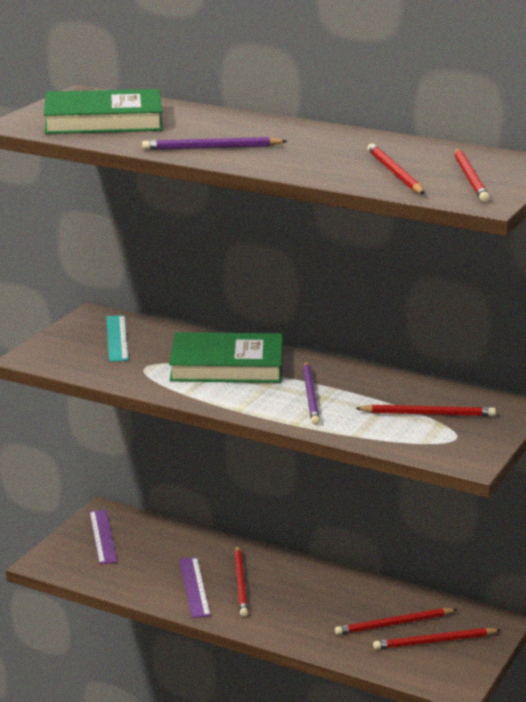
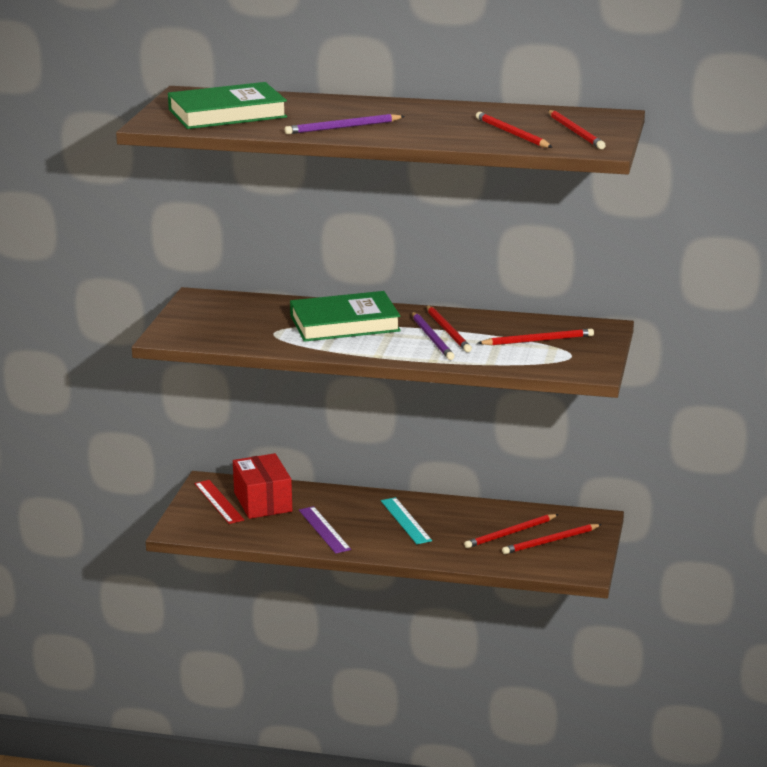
camera: 15 degrees left, 0 degrees up
(102, 536) = (218, 502): purple ruler -> red ruler
(117, 338) = (232, 313): turquoise ruler -> turquoise ruler (406, 520)
(147, 544) = (263, 502): none -> red box
(240, 583) = (363, 521): red pencil -> red pencil (448, 331)

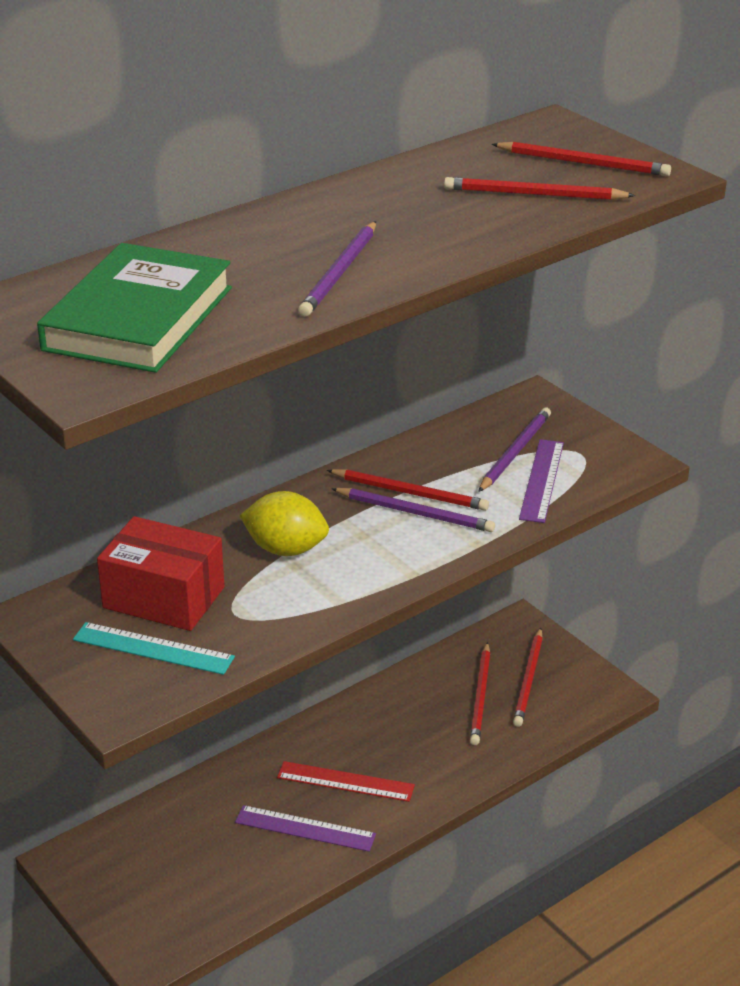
camera: 50 degrees left, 10 degrees up
(218, 502) = (126, 879): red ruler -> red ruler (345, 782)
(263, 502) = (177, 840): red box -> red box (164, 597)
(344, 323) = (286, 549): green book -> yellow lemon
(406, 520) = (363, 753): turquoise ruler -> turquoise ruler (153, 648)
(524, 355) = (542, 480): none -> purple ruler
(538, 340) = (515, 452): red pencil -> purple pencil

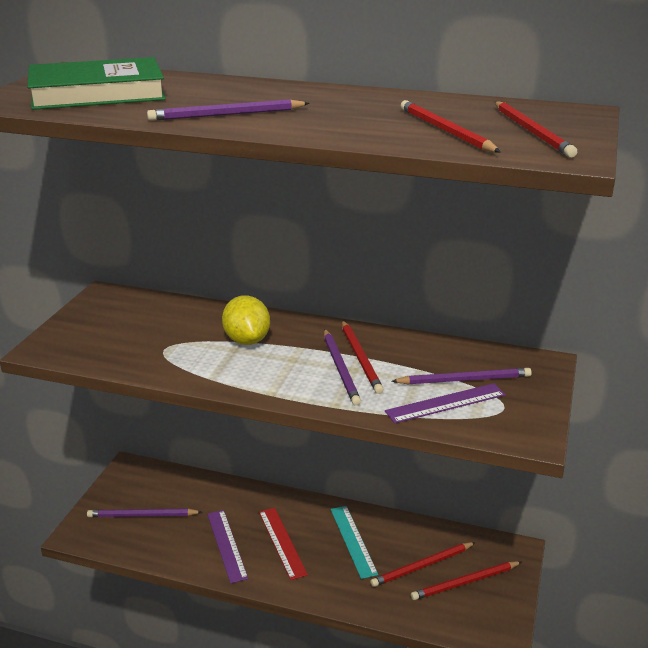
camera: 55 degrees right, 5 degrees down
(153, 648) = (107, 337): turquoise ruler -> turquoise ruler (353, 541)
(164, 597) = (158, 322): red box -> none
(176, 882) = (142, 515): none -> purple pencil

